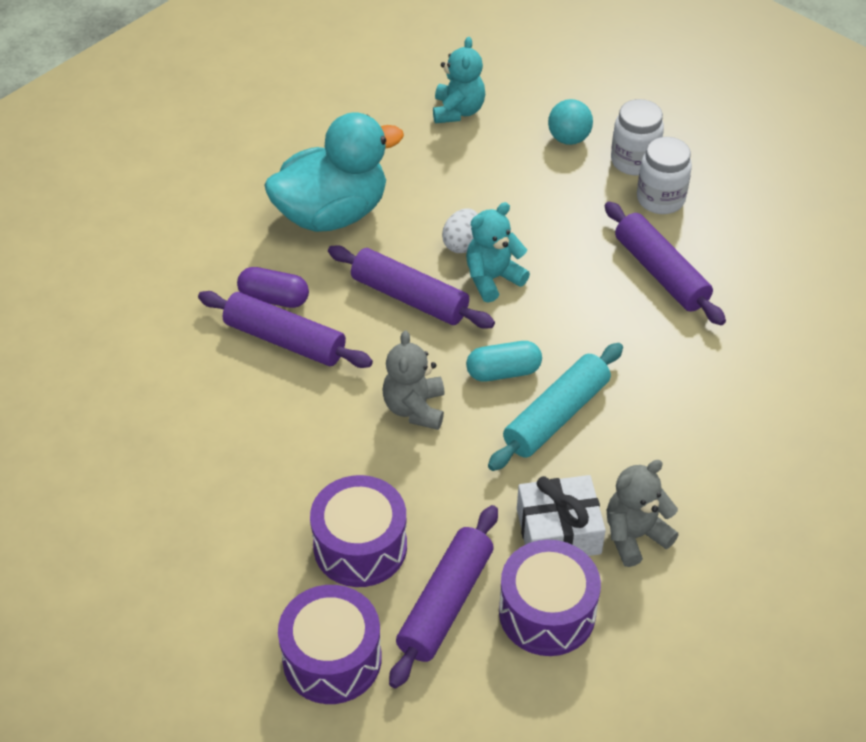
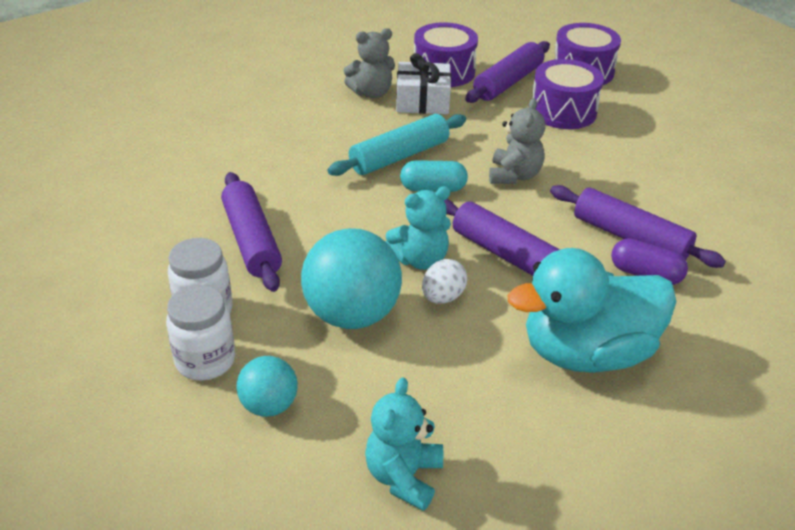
camera: 170 degrees left, 10 degrees down
(536, 215) = (352, 314): none -> turquoise ball

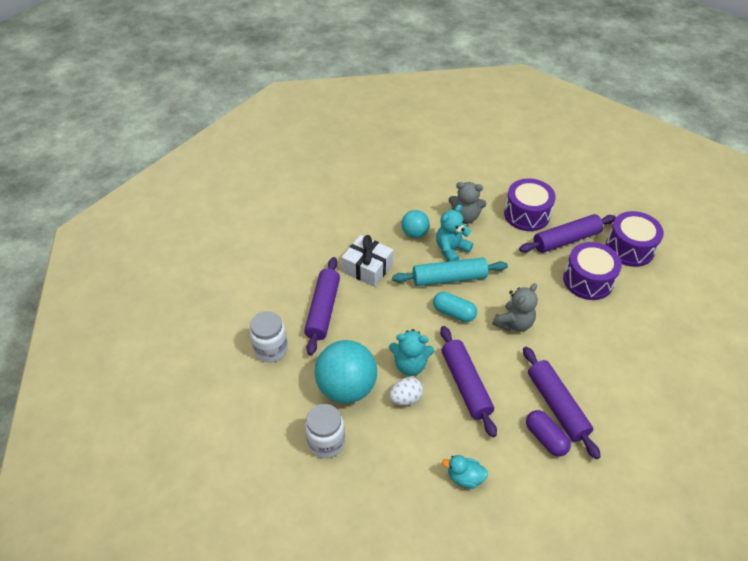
camera: 30 degrees right, 10 degrees up
(205, 361) = (253, 383): white jar -> white jar (326, 442)
(269, 405) = (268, 427): turquoise ball -> turquoise ball (414, 233)
(403, 476) = (308, 506): turquoise teddy bear -> turquoise teddy bear (451, 250)
(422, 101) = (494, 236): white gift -> white gift (367, 268)
(586, 353) = (464, 477): turquoise duck -> turquoise duck, size x0.40

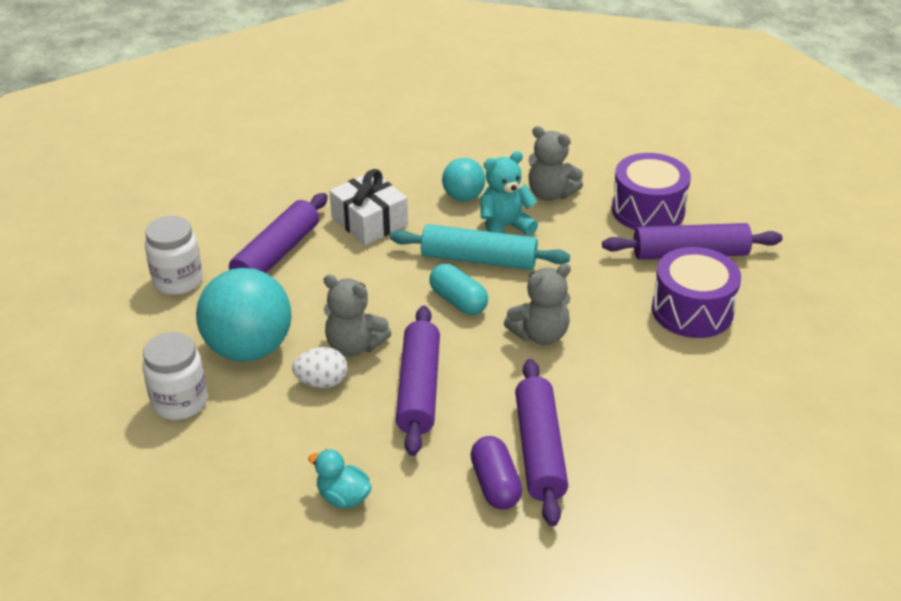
camera: 20 degrees right, 10 degrees down
(410, 365) = (354, 346): turquoise teddy bear -> grey teddy bear
(629, 248) = (787, 287): purple drum -> none

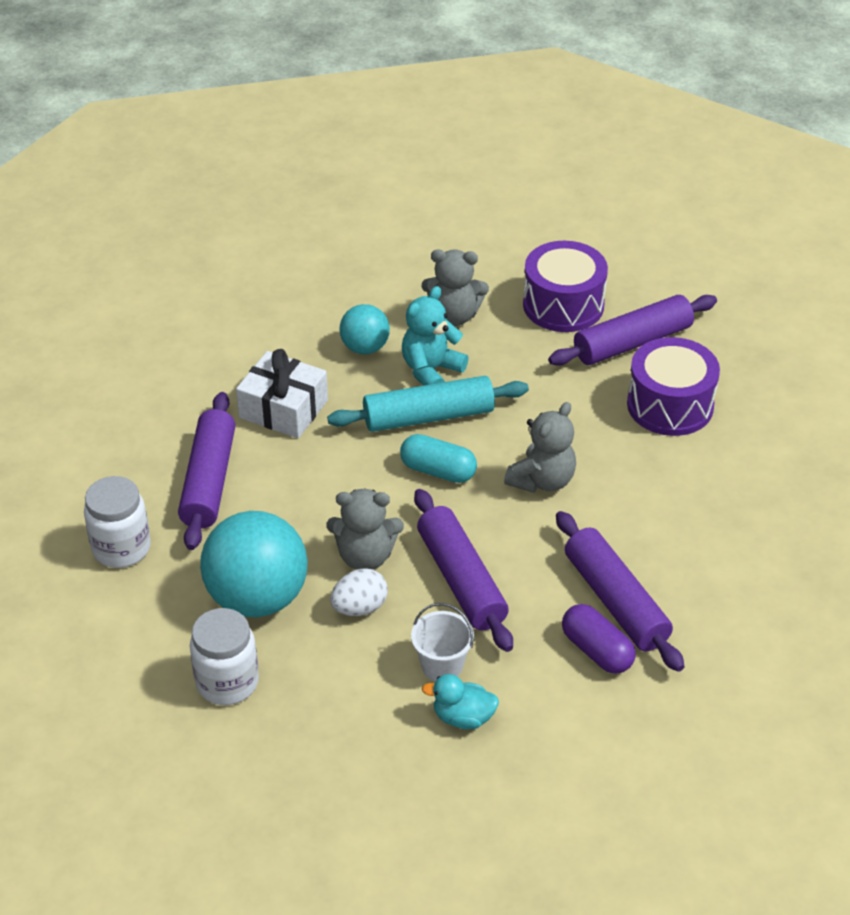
camera: 25 degrees left, 5 degrees up
(355, 449) = (442, 665): none -> white bucket

